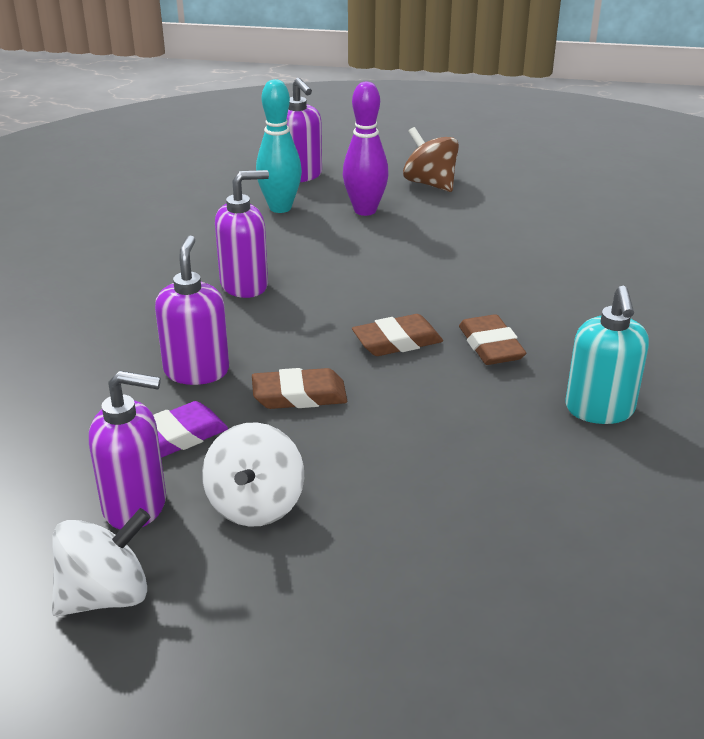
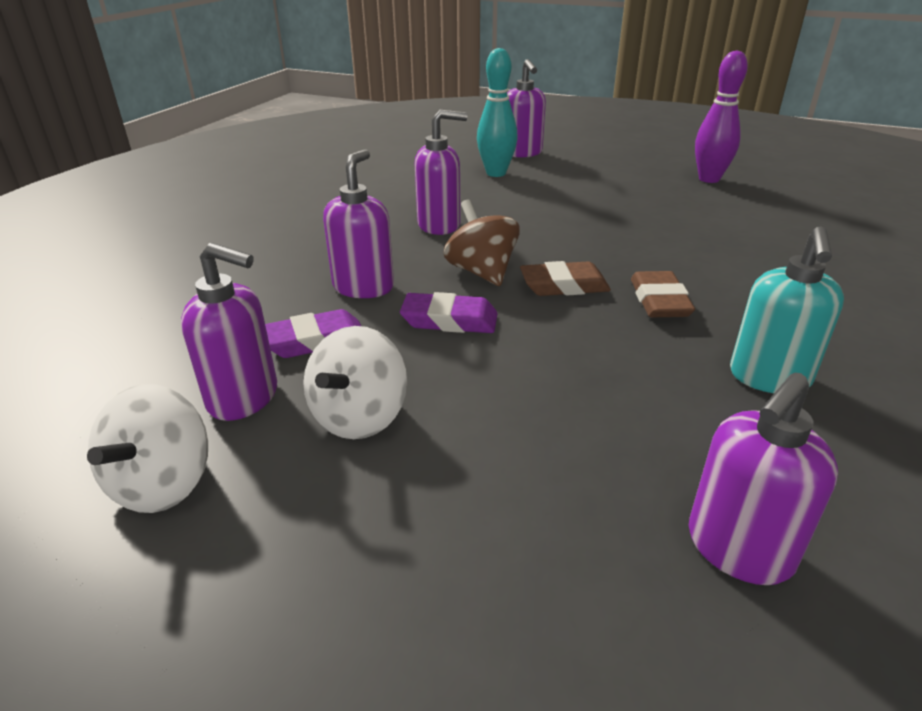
camera: 15 degrees right, 0 degrees up
(105, 596) = (163, 484): white spinning top -> white spinning top turned 120 degrees clockwise
(299, 395) = (449, 320): brown eraser -> purple eraser
(365, 210) = (570, 181): purple bowling pin -> purple bowling pin (709, 179)
(430, 184) = (637, 167): brown spinning top -> brown spinning top (482, 272)
(598, 557) = (738, 549): none -> purple soap dispenser

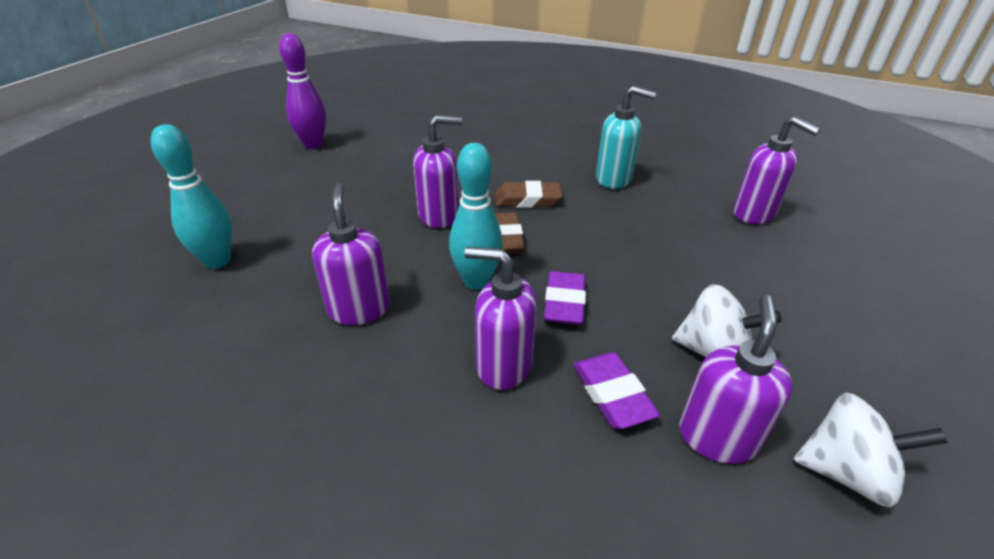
camera: 90 degrees left, 5 degrees up
(482, 272) = (476, 281): brown spinning top -> turquoise bowling pin
(522, 153) = (160, 237): purple soap dispenser -> purple soap dispenser (439, 216)

